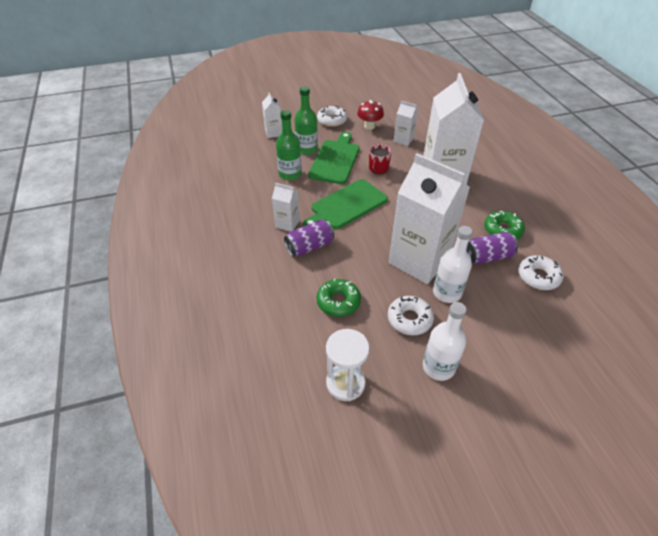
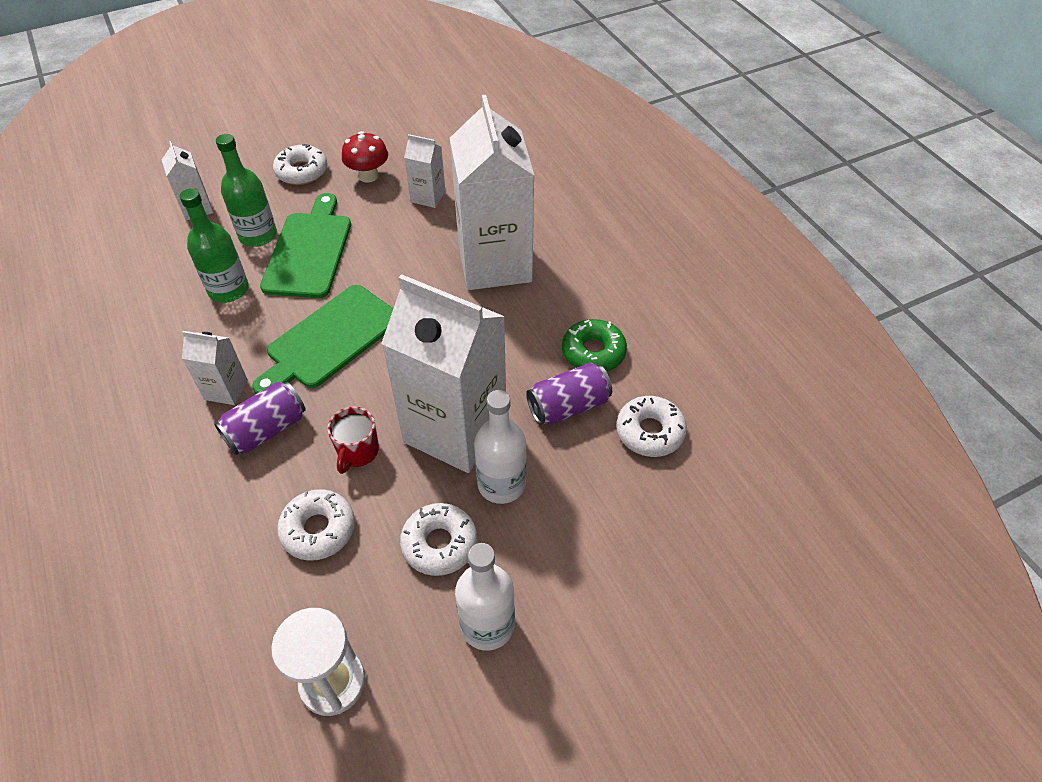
camera: 10 degrees left, 5 degrees up
(338, 302) = (318, 529): green donut -> white donut
(378, 169) = (384, 259): red mug -> red mug (357, 451)

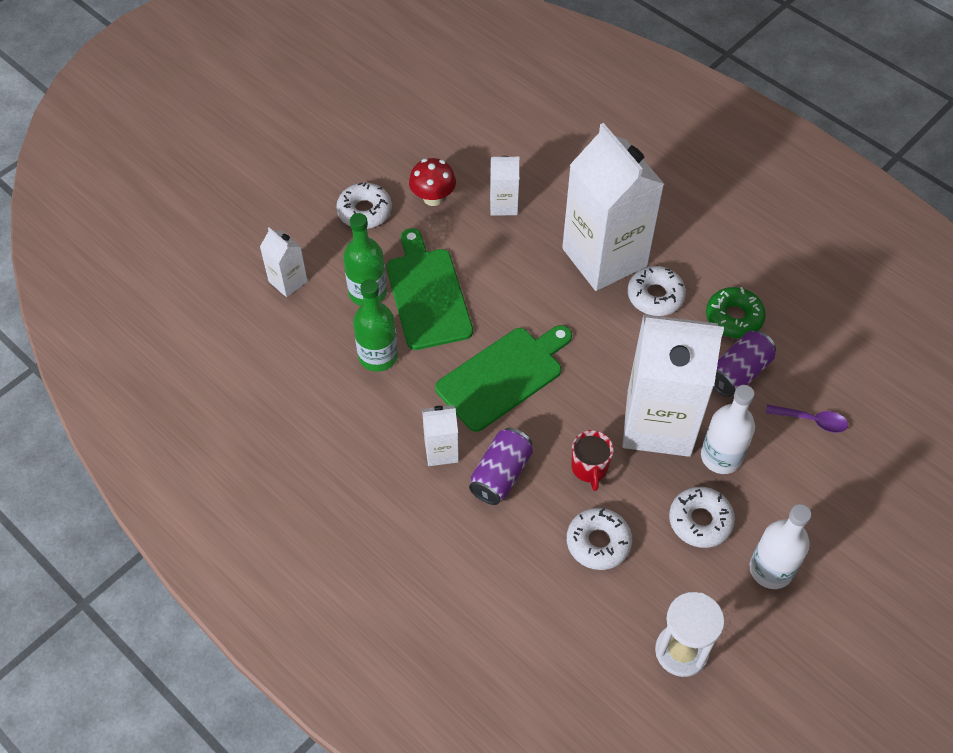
camera: 20 degrees left, 5 degrees up
(330, 339) = (503, 376): green cutting board -> green cutting board turned 150 degrees counterclockwise
(622, 478) = (811, 420): none -> purple spoon
(649, 432) = (813, 375): white donut -> white donut (655, 296)

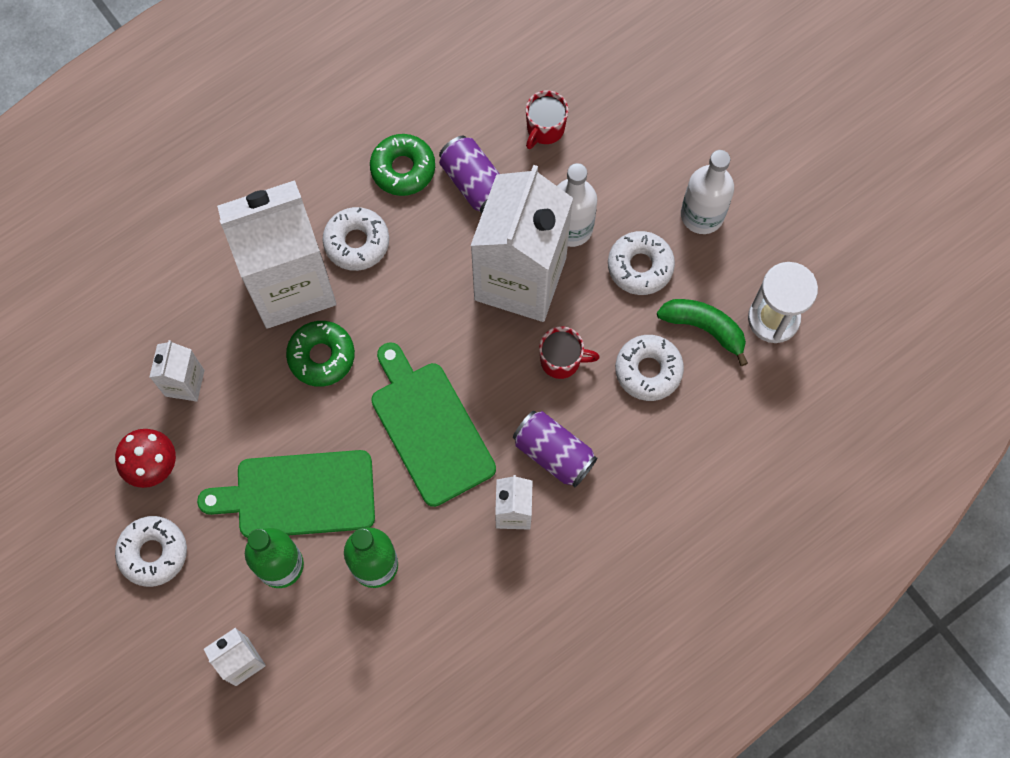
camera: 80 degrees left, 15 degrees up
(548, 289) = (321, 356): none -> green donut
(654, 587) = (704, 328): none -> green banana
(811, 420) = (545, 129): purple spoon -> red mug

